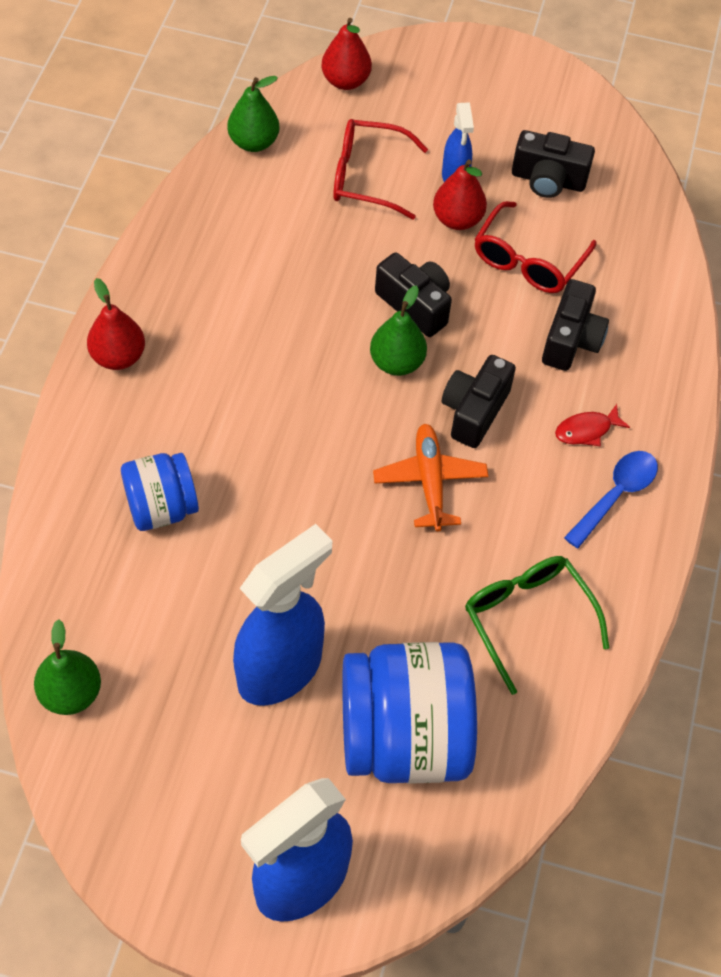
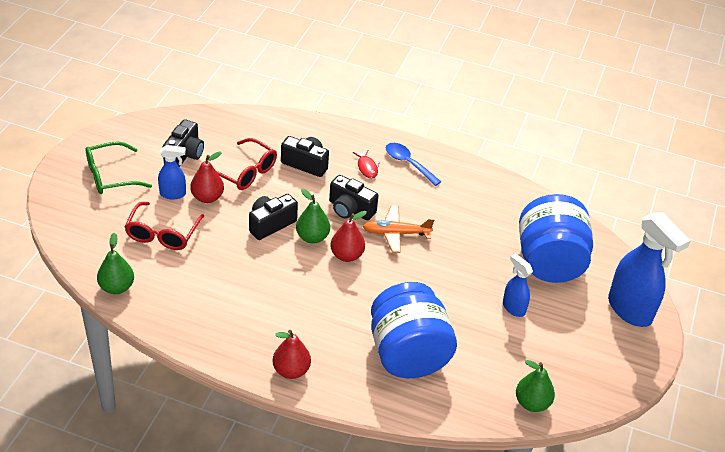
camera: 85 degrees left, 15 degrees down
(162, 507) = (408, 354): blue jar -> blue jar, size x1.76
(281, 669) = (513, 308): blue spray bottle -> blue spray bottle, size x0.52
(345, 81) = (72, 235): red pear -> red pear (347, 255)
(527, 618) = (480, 207): green glasses -> green glasses (110, 176)

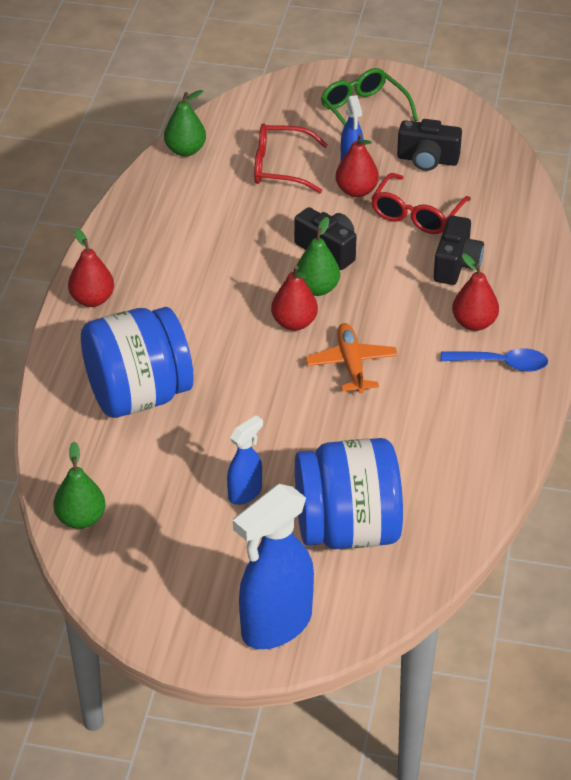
camera: 85 degrees right, 0 degrees up
(350, 209) = (382, 316): black camera -> none
(367, 167) = (474, 323): red fish -> red pear
(408, 163) = (501, 364): blue spoon -> blue spoon turned 60 degrees clockwise

